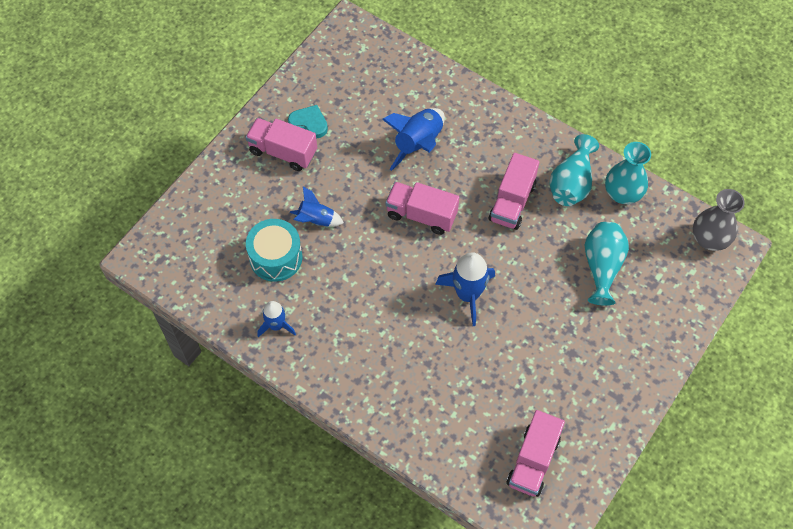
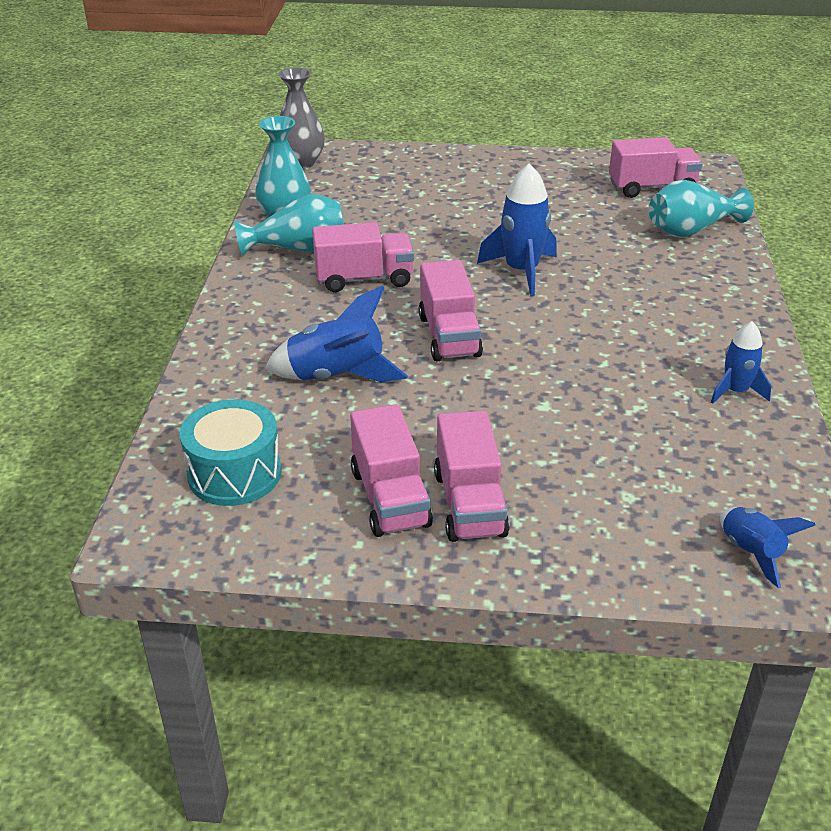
camera: 120 degrees left, 25 degrees down
(276, 257) = (647, 433): turquoise drum -> turquoise drum (234, 473)
(309, 123) = (390, 498): turquoise heart -> pink truck
(316, 220) = (550, 420): blue rocket -> blue rocket (751, 552)
(602, 267) = (395, 206): turquoise vase -> turquoise vase (691, 230)

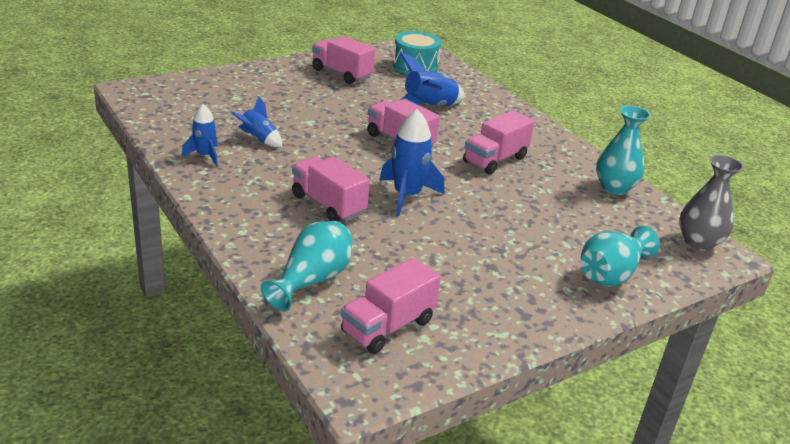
camera: 140 degrees right, 5 degrees down
(299, 249) = (564, 167): turquoise vase -> turquoise vase (611, 274)
(469, 504) = (306, 79): pink truck -> pink truck (328, 205)
(751, 552) = (166, 91): blue rocket -> blue rocket (258, 139)

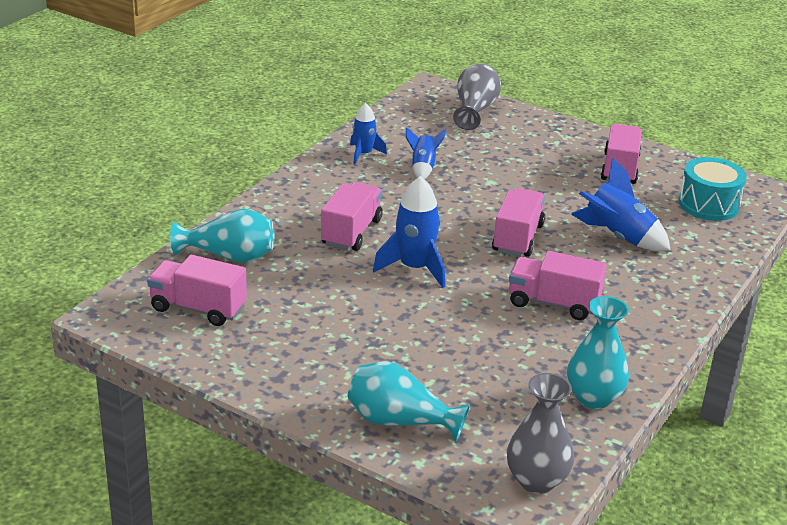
camera: 65 degrees right, 0 degrees up
(193, 88) = (474, 111): none -> grey vase

